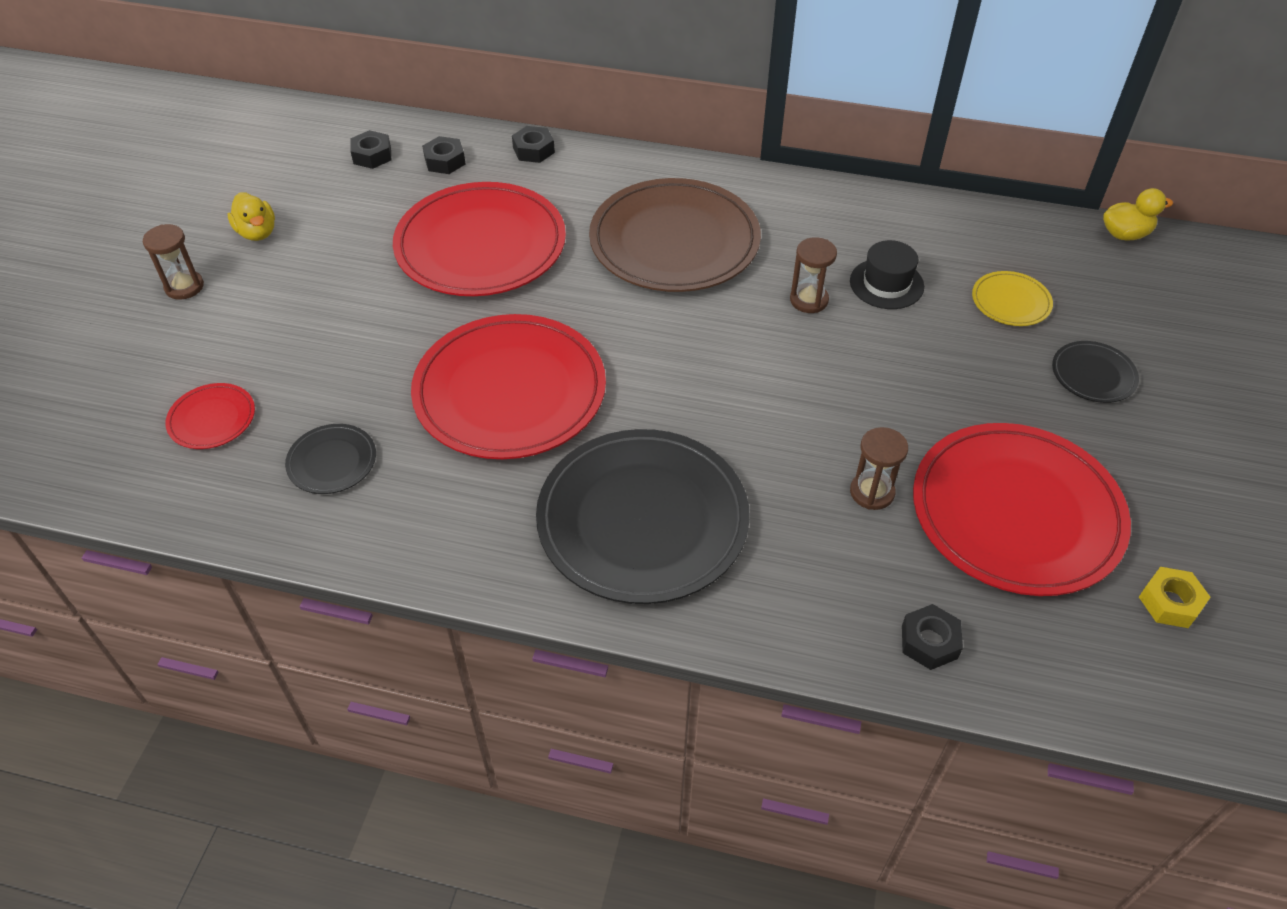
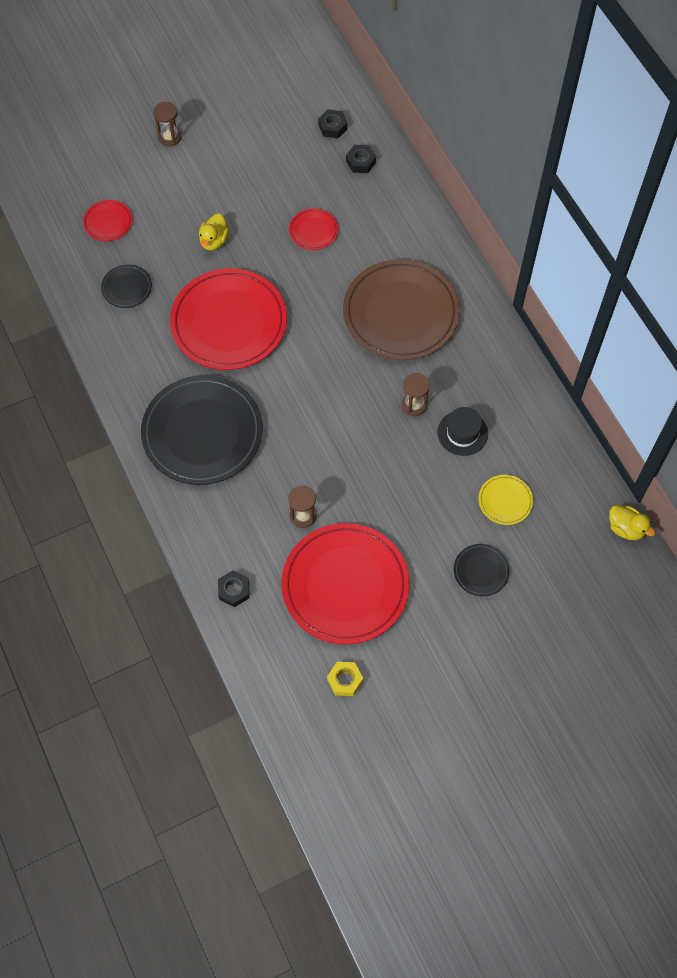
camera: 50 degrees right, 15 degrees up
(257, 232) = (231, 131): yellow duck -> yellow duck (214, 240)
(481, 245) = (313, 231): red plate -> red plate, size x0.44
(533, 150) = (410, 194): black nut -> none

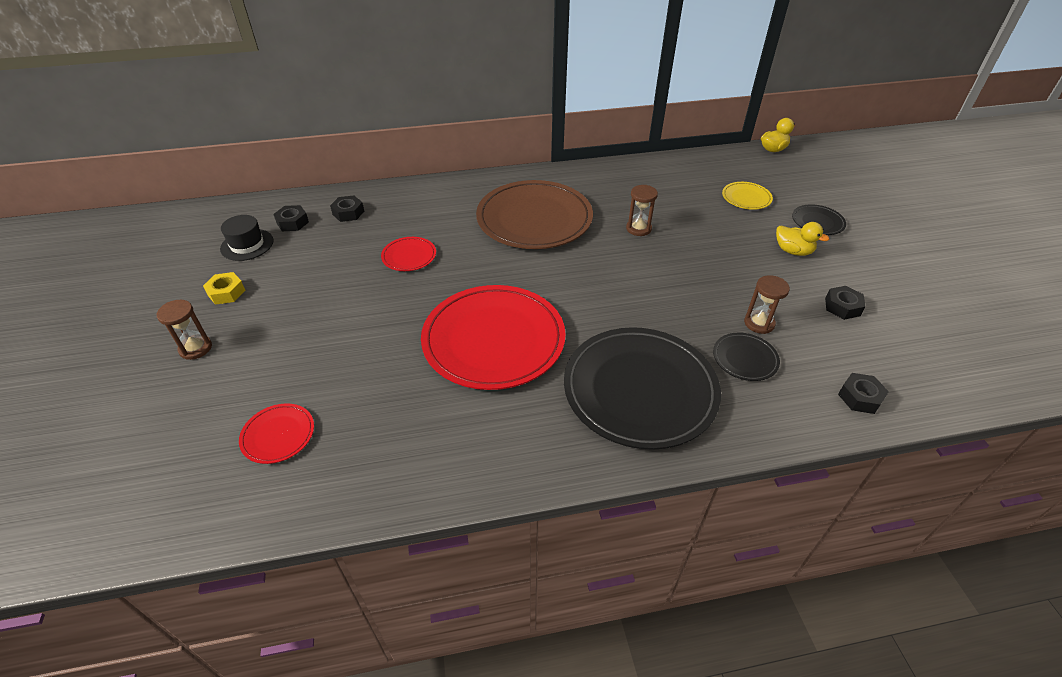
camera: 75 degrees left, 20 degrees down
(127, 288) = (396, 431): black plate -> black plate (745, 359)
(214, 240) = (374, 333): yellow duck -> yellow duck (793, 251)
(345, 585) = (842, 307): red plate -> black nut
(345, 680) = (955, 326): yellow nut -> yellow nut (226, 292)
(462, 433) = (674, 207): black hat -> black hat (247, 245)

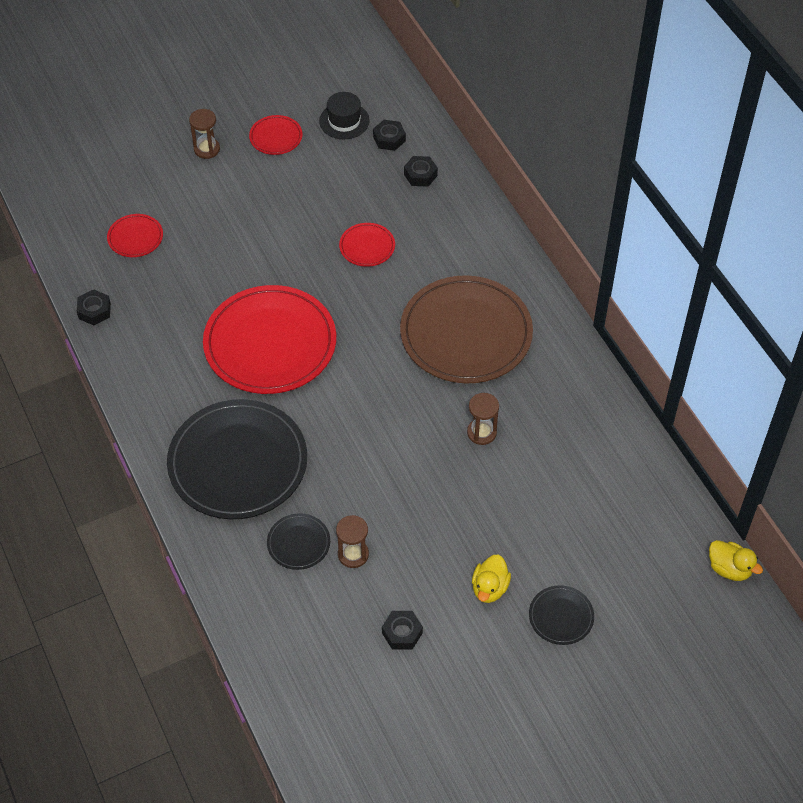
camera: 75 degrees right, 10 degrees up
(226, 292) = (276, 137): yellow nut -> red plate
(746, 198) = (588, 538): yellow plate -> none
(860, 397) = (272, 638): black nut -> black nut (94, 311)

